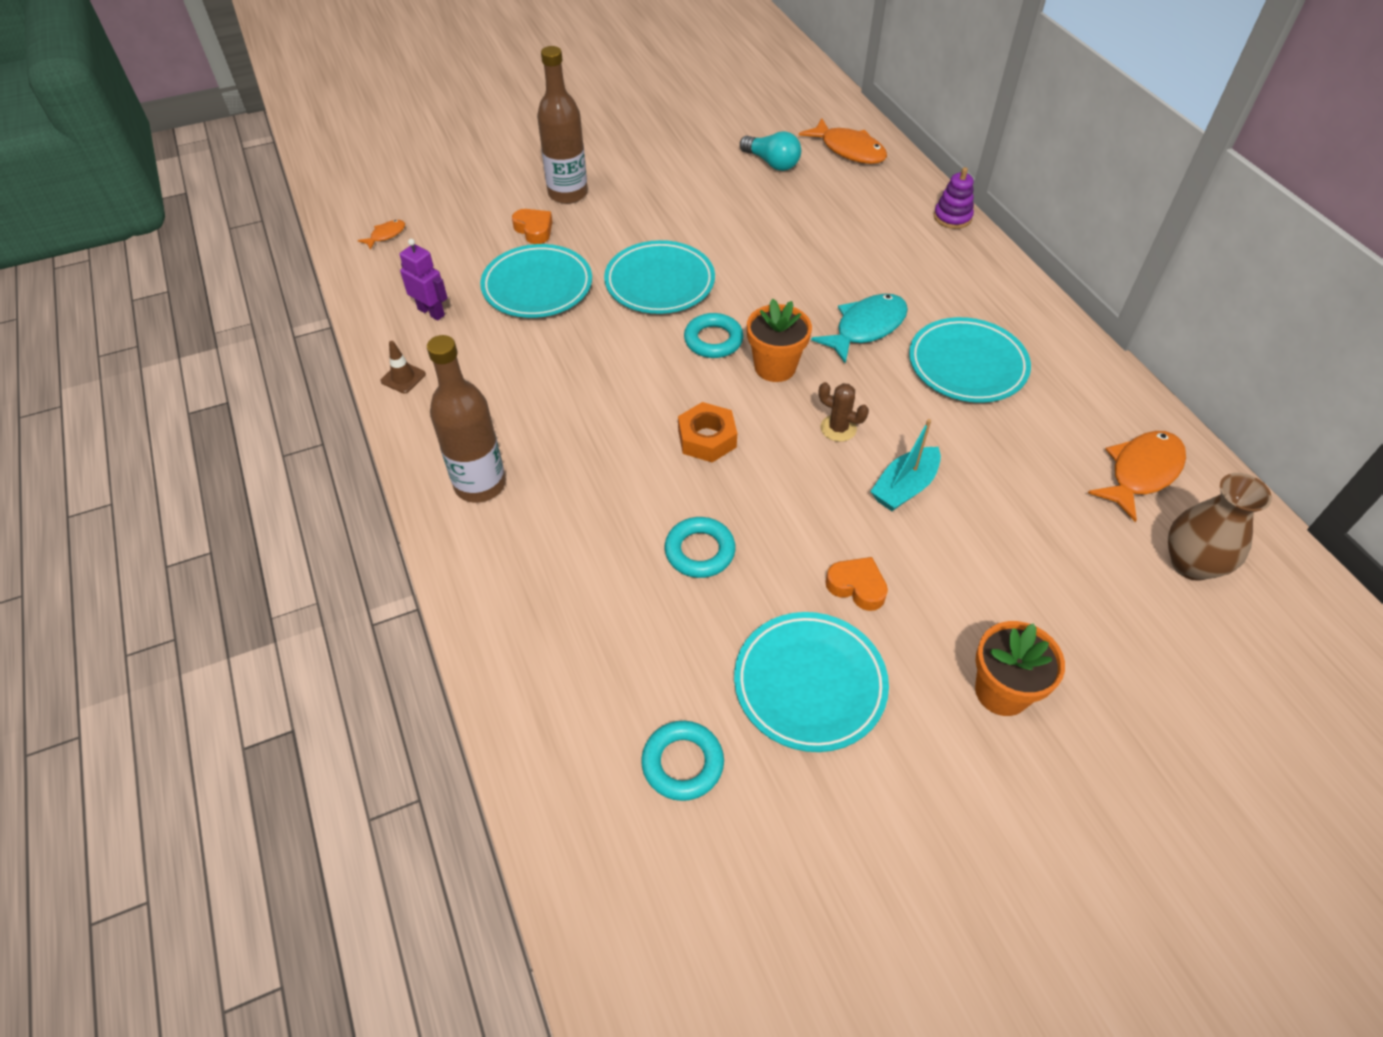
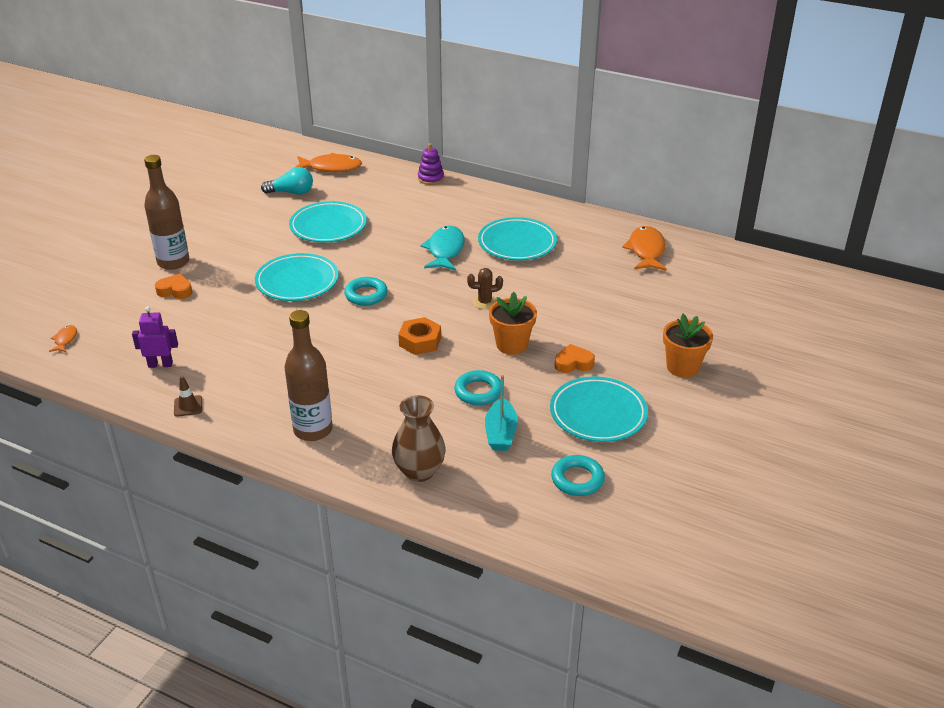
camera: 40 degrees left, 15 degrees down
(537, 286) = (218, 319): turquoise plate -> turquoise plate (328, 226)
(775, 367) = (417, 291): orange flower pot -> orange flower pot (511, 345)
(904, 487) = (547, 311): turquoise boat -> turquoise boat (500, 433)
(1191, 564) = (704, 276): brown vase -> brown vase (419, 471)

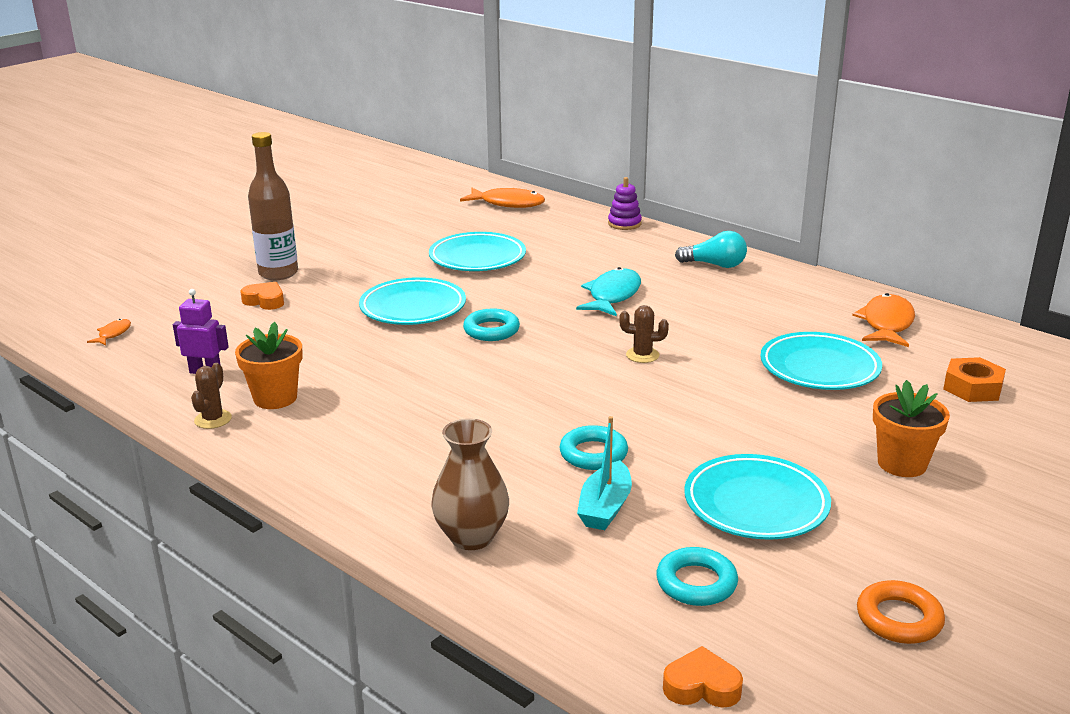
camera: 15 degrees right, 10 degrees down
(188, 406) = (213, 419): brown traffic cone -> brown cactus
(291, 192) = (449, 222): turquoise light bulb -> turquoise light bulb (715, 265)
(313, 430) = (353, 467): brown bottle -> none
(420, 341) = (538, 387): orange nut -> orange nut (972, 388)
(511, 345) = (661, 406): orange flower pot -> orange flower pot (275, 398)
(517, 243) = (710, 298): turquoise plate -> turquoise plate (819, 368)
(573, 363) = (740, 438): orange heart -> orange heart (701, 686)
(706, 482) = (899, 618): none -> orange ring

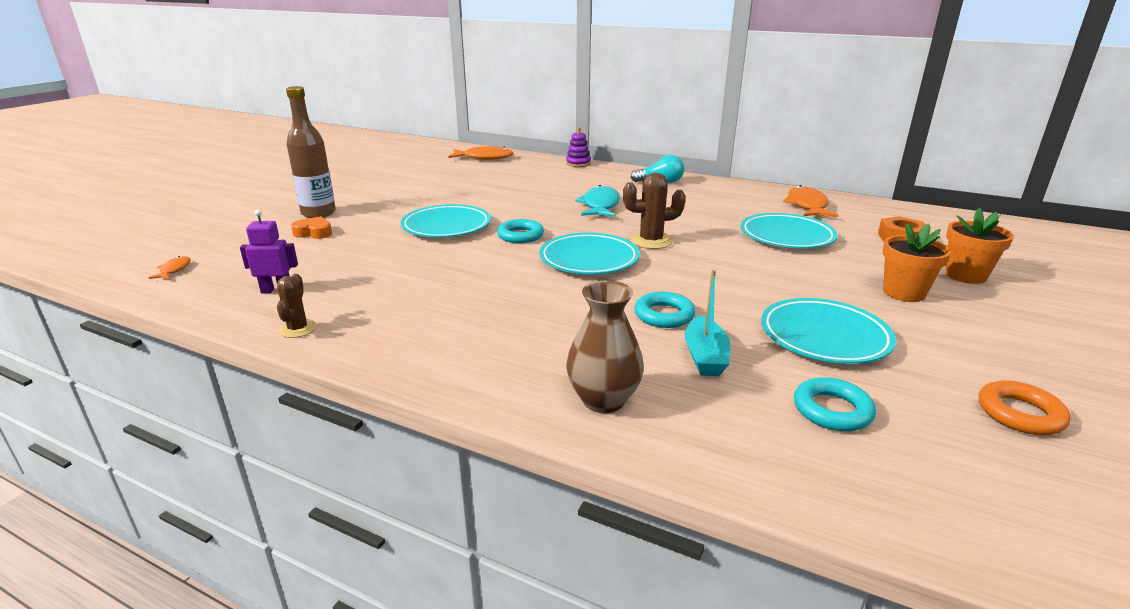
camera: 15 degrees left, 0 degrees up
(275, 398) = (353, 304): orange flower pot -> orange flower pot (965, 275)
(477, 258) = (481, 191): turquoise plate -> turquoise plate (589, 259)
(642, 355) = (651, 241): brown cactus -> brown cactus, size x1.58
(701, 686) = (920, 511): orange heart -> none

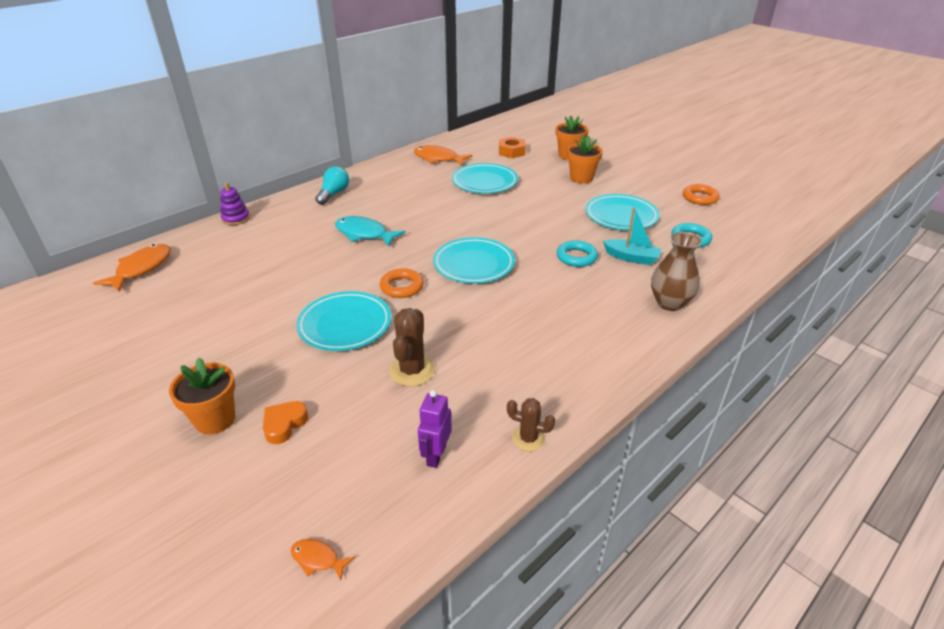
camera: 70 degrees left, 10 degrees up
(318, 213) = (215, 419): brown bottle -> orange flower pot
(520, 236) = (402, 287): turquoise ring -> orange ring
(651, 241) = (457, 231): brown cactus -> brown cactus (412, 370)

